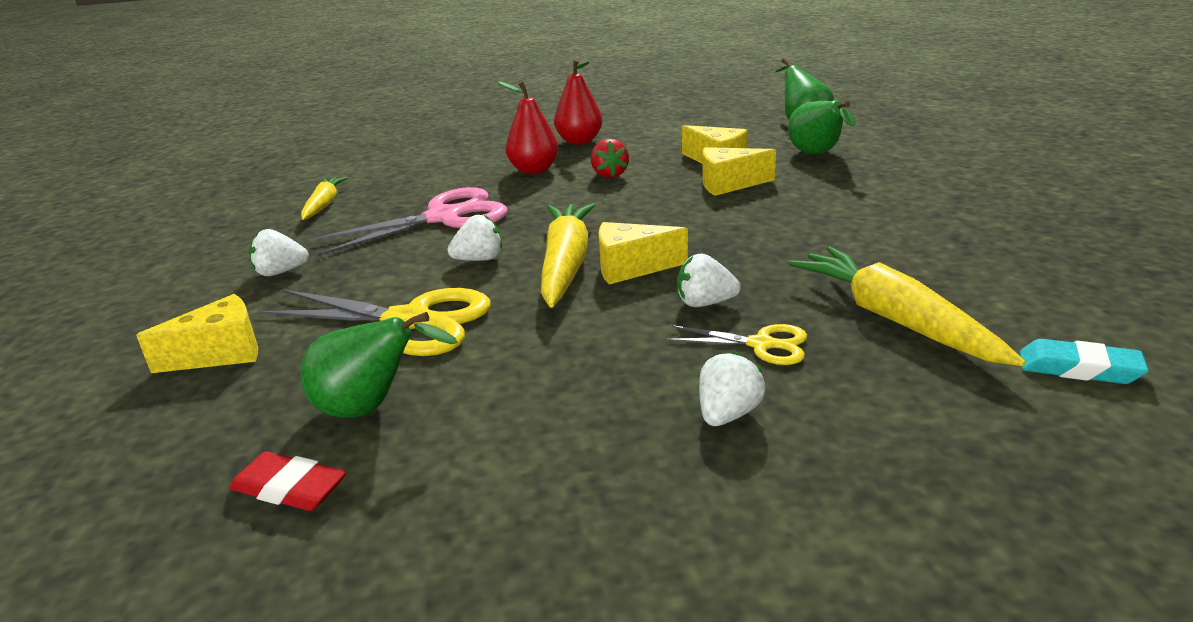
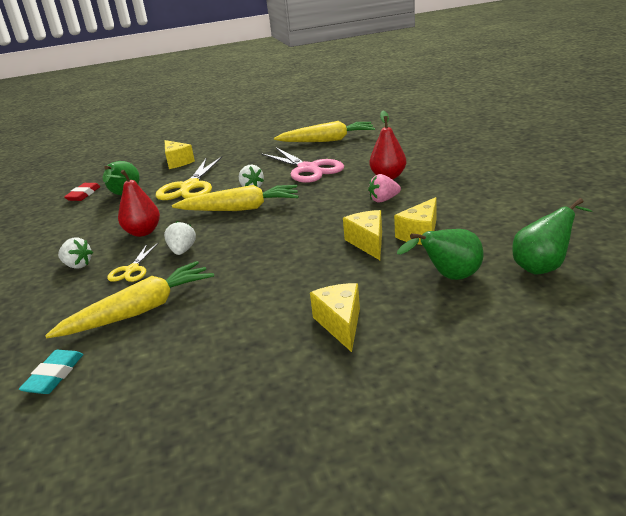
camera: 85 degrees right, 0 degrees up
(280, 272) = (247, 152): white strawberry -> none
(324, 205) = (327, 140): yellow carrot -> yellow carrot, size x1.70
(579, 141) = (454, 180): red pear -> red pear (143, 232)
(609, 174) = (383, 200): red strawberry -> pink strawberry
(631, 268) = (232, 226): yellow cheese -> yellow cheese (340, 324)

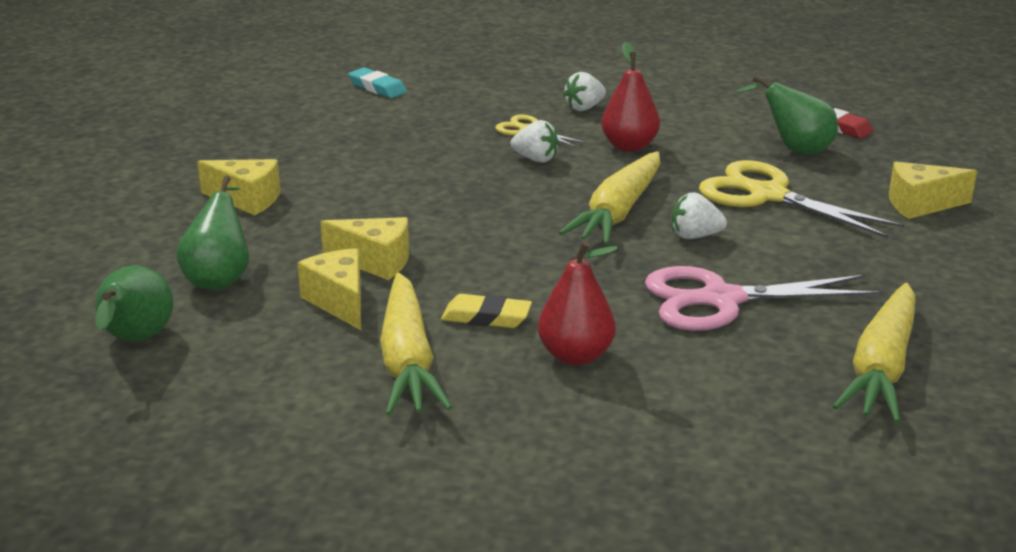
camera: 115 degrees right, 0 degrees up
(140, 311) = (429, 125): yellow carrot -> yellow carrot (407, 360)
(383, 200) = (486, 317): pink strawberry -> yellow eraser

